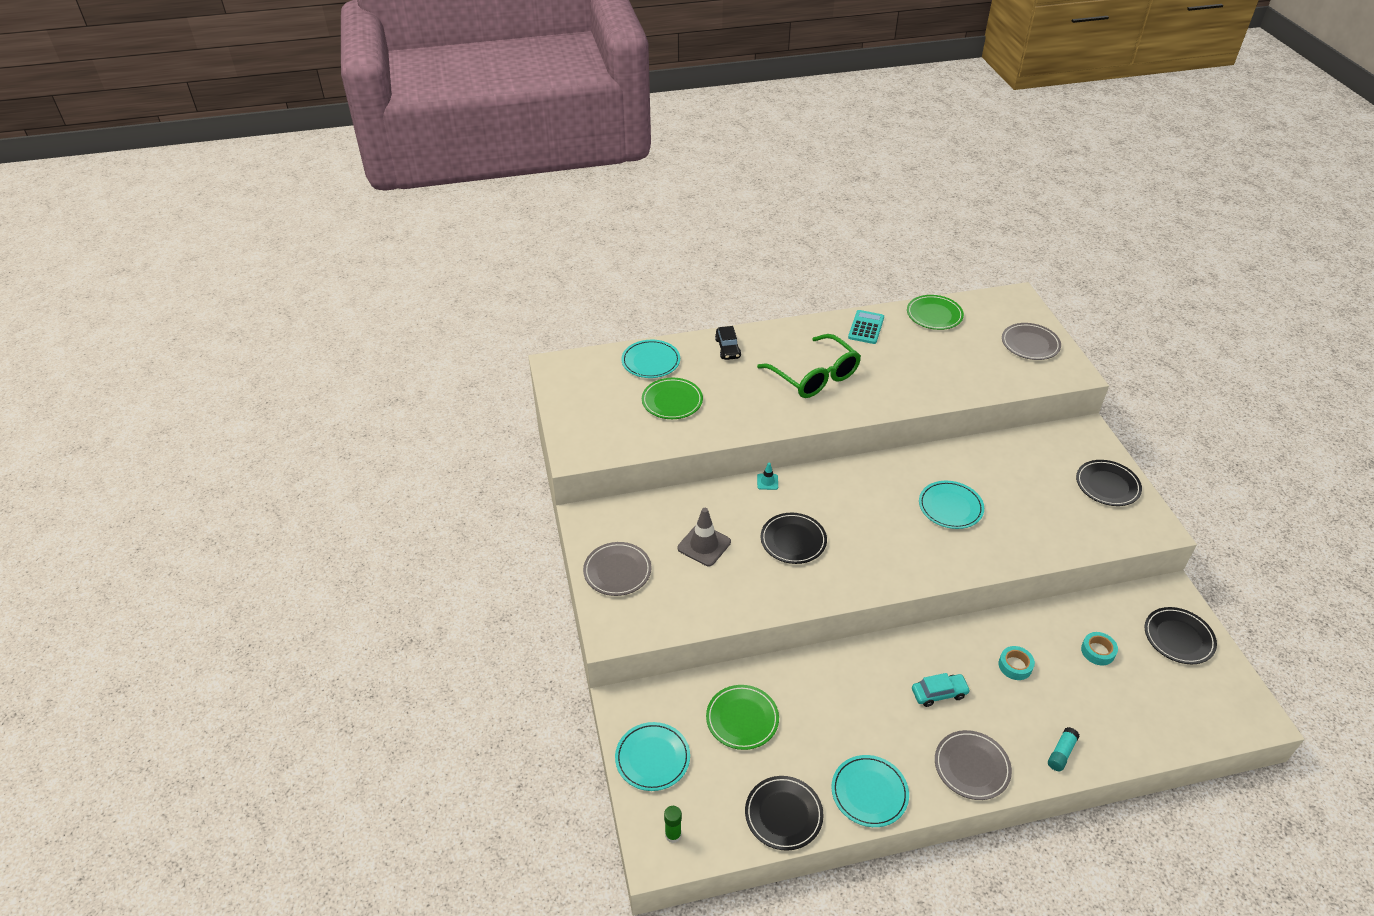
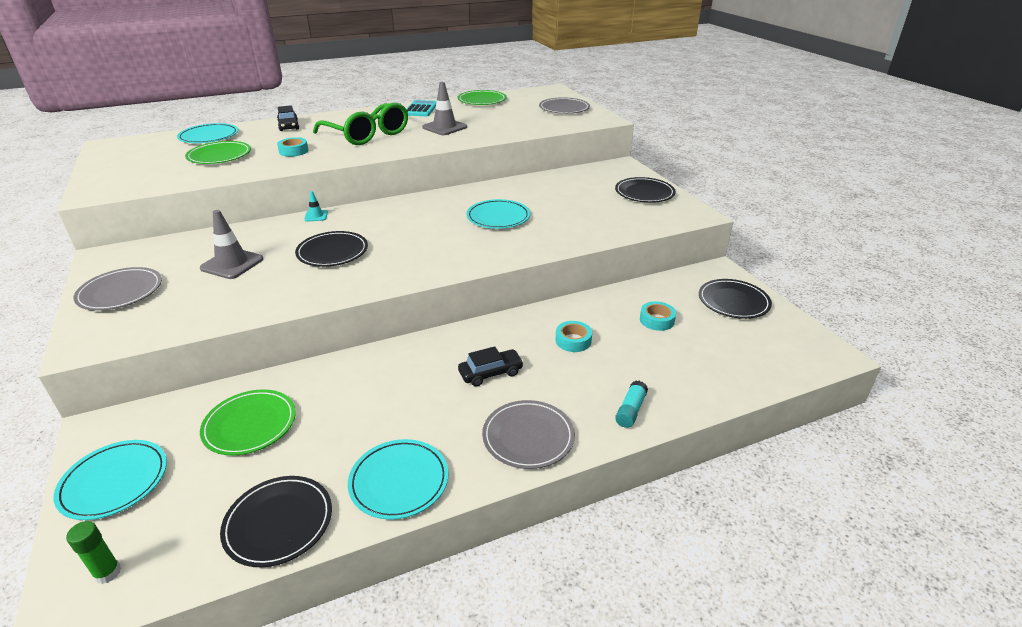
camera: 10 degrees left, 10 degrees down
(744, 400) = (293, 151): none -> turquoise tape
(896, 370) = (444, 127): none -> grey traffic cone
(939, 693) = (490, 373): turquoise car -> black car

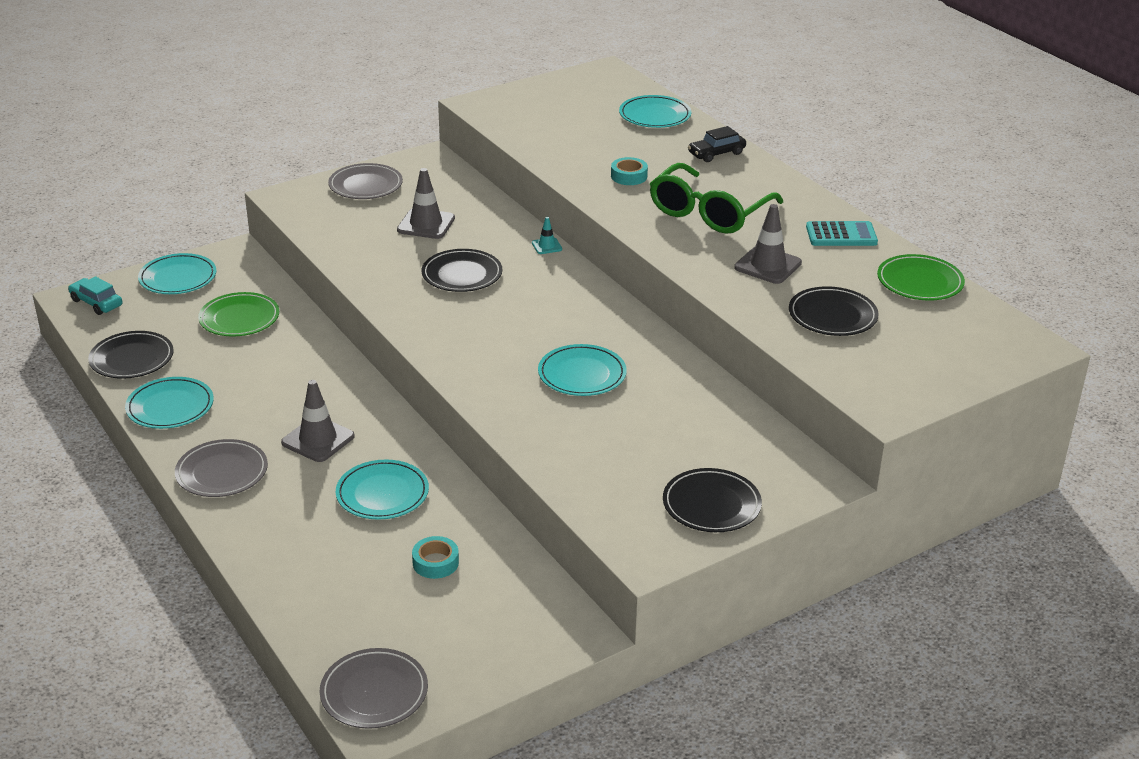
camera: 80 degrees right, 0 degrees up
(107, 573) = (96, 303): green glue stick -> turquoise car
(219, 156) = (596, 137): green plate -> none
(490, 373) = (318, 439): black car -> grey traffic cone
(564, 109) = (924, 365): grey plate -> grey plate (374, 692)
(573, 340) = (382, 494): turquoise tape -> turquoise plate
(630, 410) = (261, 539): turquoise glue stick -> none
(733, 302) = (494, 639): black plate -> black plate (832, 316)

